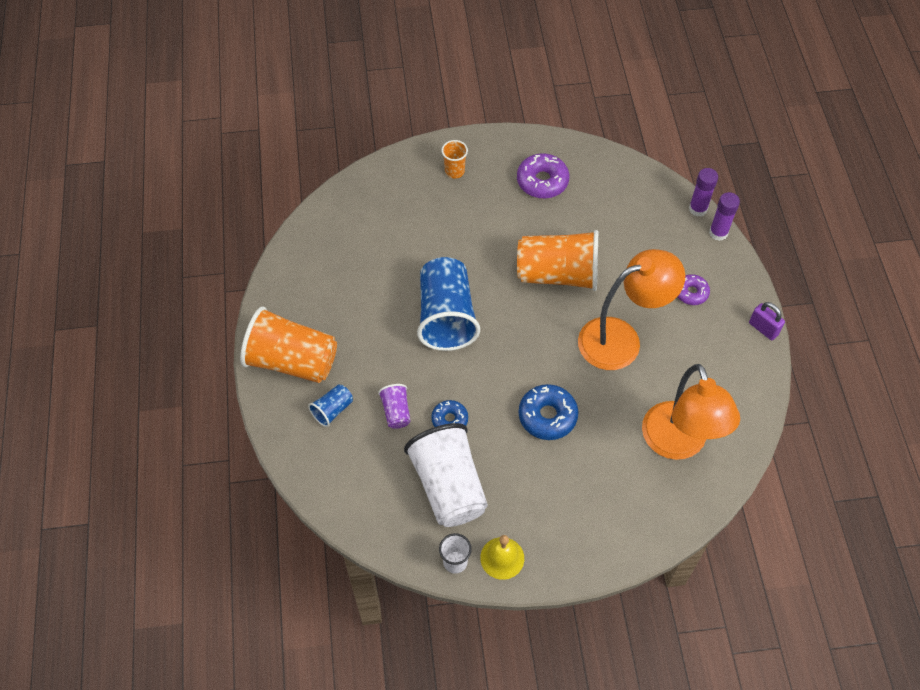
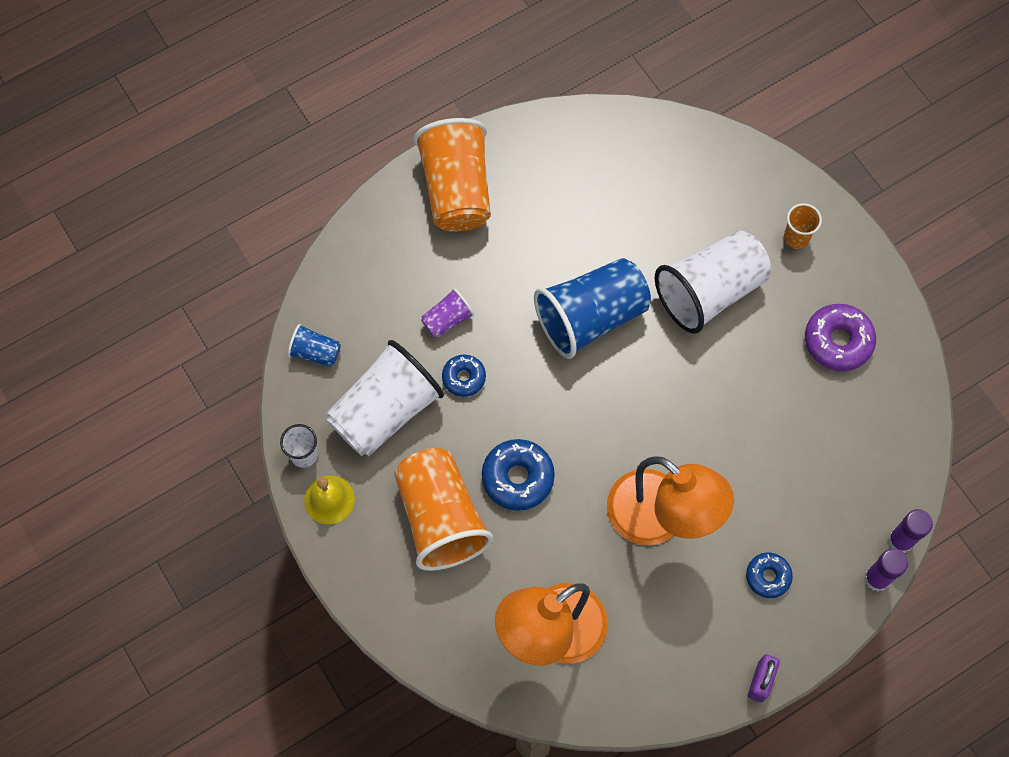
camera: 65 degrees right, 10 degrees up
(332, 410) = (418, 257): blue cup -> blue cup (315, 352)
(466, 237) = (709, 291): none -> white cup
(558, 274) = (712, 413): orange cup -> orange cup (440, 517)
(691, 293) = (768, 577): purple donut -> blue donut

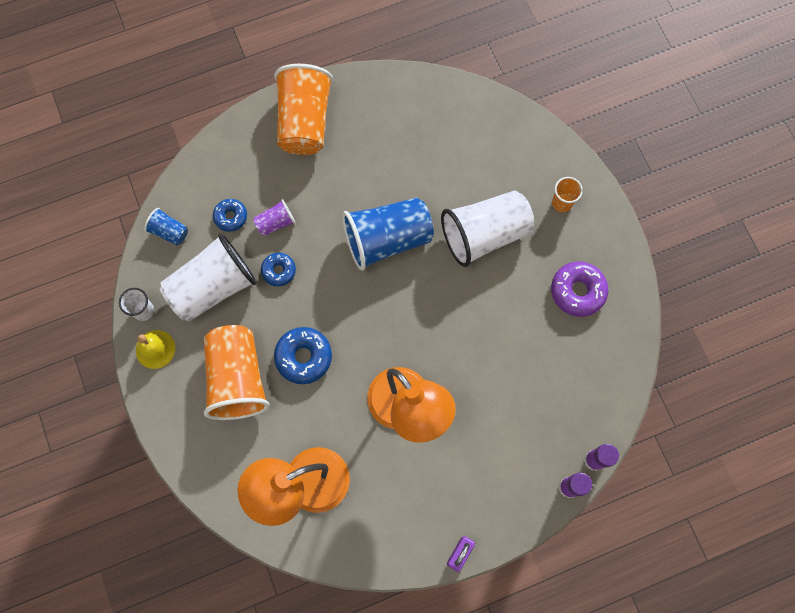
camera: 10 degrees right, 5 degrees up
(768, 577) = (483, 470): blue donut -> blue donut (231, 217)

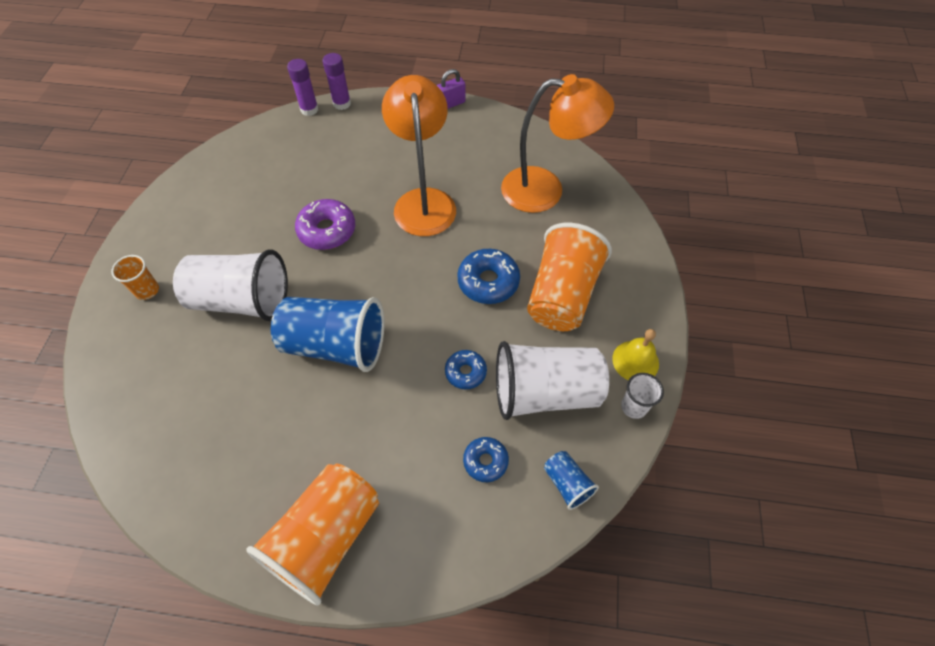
camera: 150 degrees left, 15 degrees down
(276, 223) = (438, 425): purple cup -> none
(577, 291) = (209, 215): purple donut -> purple donut (327, 230)

